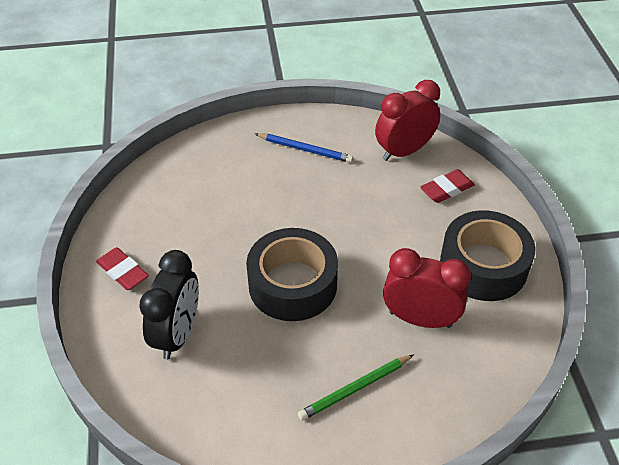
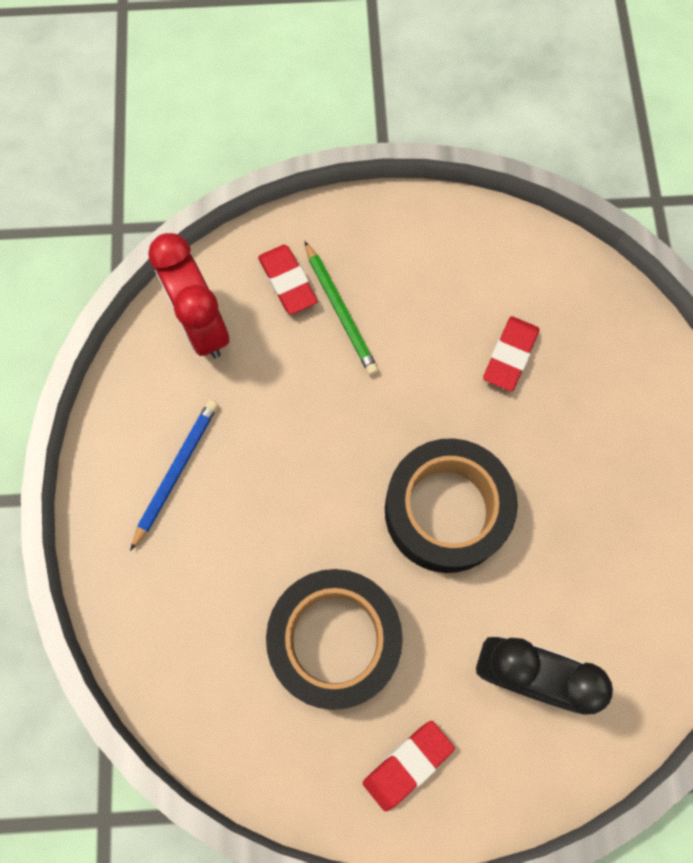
camera: 85 degrees left, 25 degrees up
(355, 388) = (609, 447): green pencil -> green pencil (340, 311)
(420, 319) = (510, 356): red clock -> red eraser
(483, 266) = (429, 265): black tape -> black tape (335, 639)

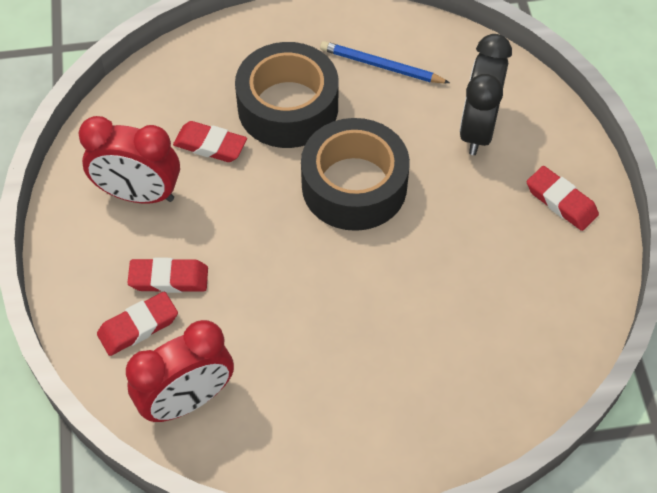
camera: 95 degrees left, 15 degrees down
(176, 472) = (342, 404): blue pencil -> blue pencil (381, 66)
(335, 639) = (474, 259): black tape -> black tape (288, 107)
(340, 311) = (169, 278): green pencil -> red eraser
(447, 282) = (139, 194): none -> red clock

